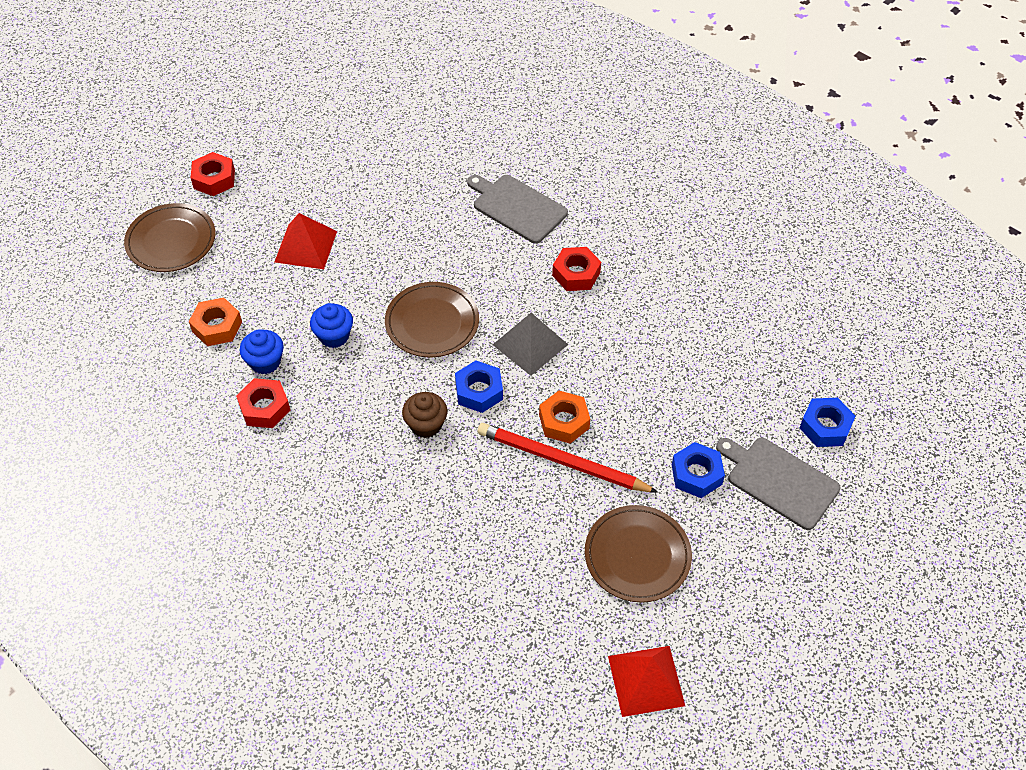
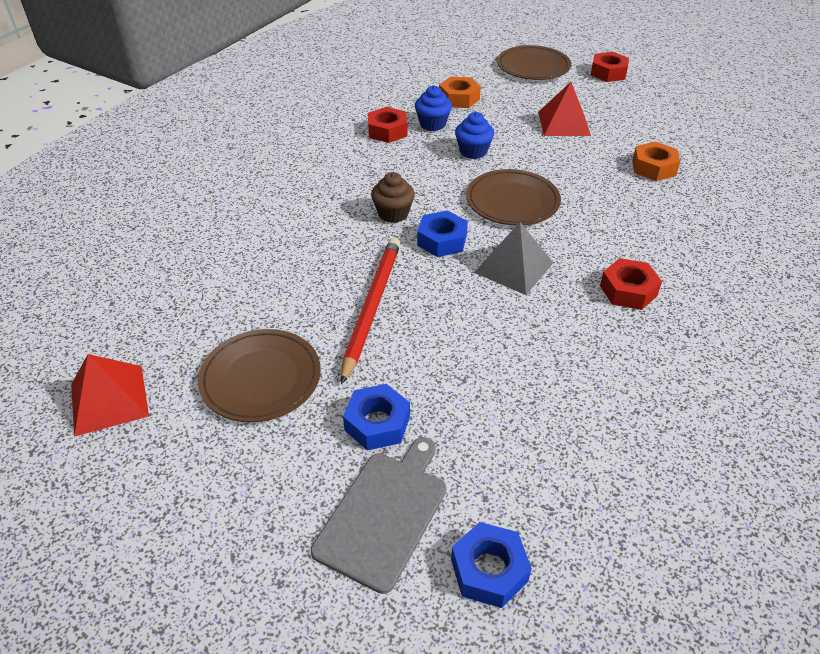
camera: 80 degrees right, 10 degrees down
(517, 207) = (695, 236): grey cutting board -> none
(564, 421) = (422, 303): orange nut -> orange nut (653, 168)

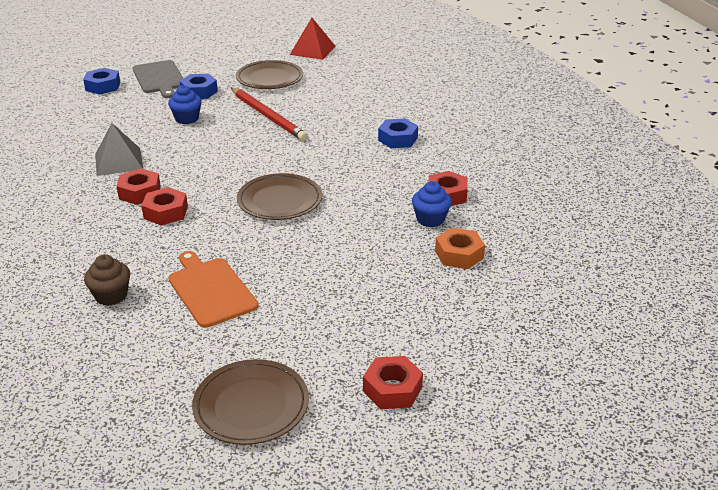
camera: 130 degrees right, 10 degrees down
(393, 214) = (337, 154): brown cupcake -> brown cupcake (111, 296)
(442, 240) = (285, 157): blue nut -> blue nut (397, 139)
(473, 151) = (363, 217): blue cupcake -> blue cupcake (187, 119)
(514, 267) = (223, 168): grey pyramid -> grey pyramid (118, 161)
(533, 67) = (472, 340): brown plate -> brown plate (251, 405)
(564, 123) = (339, 287): red pyramid -> none
(624, 251) = (166, 212): none -> red nut
(653, 168) = (211, 290): orange nut -> orange cutting board

